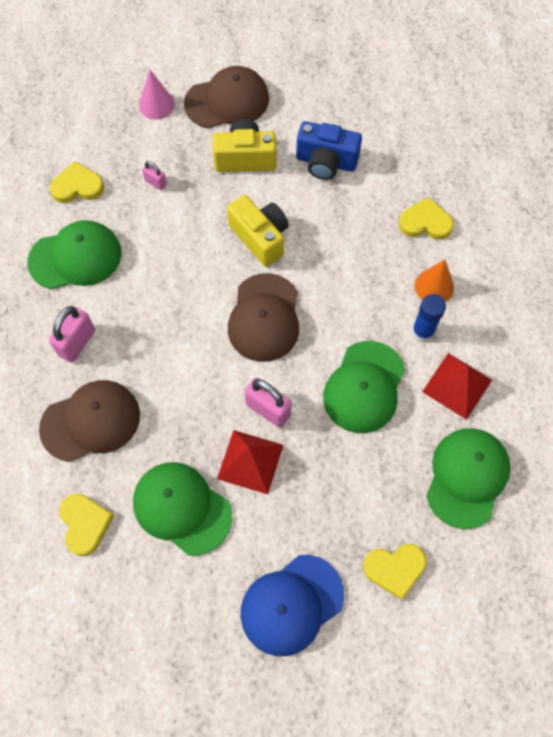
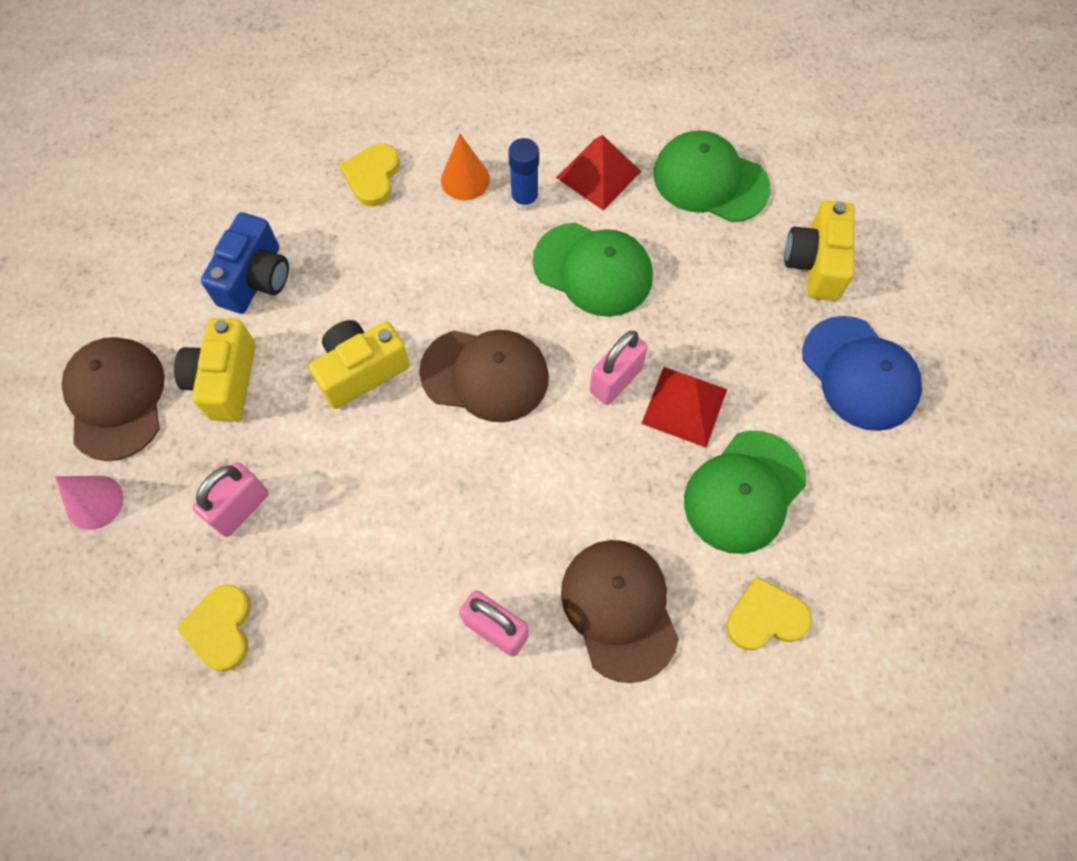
camera: 85 degrees left, 0 degrees up
(75, 257) = (351, 631): green cap -> none
(155, 183) = (240, 508): pink padlock -> pink padlock, size x1.81
(395, 569) = (815, 264): yellow heart -> yellow camera

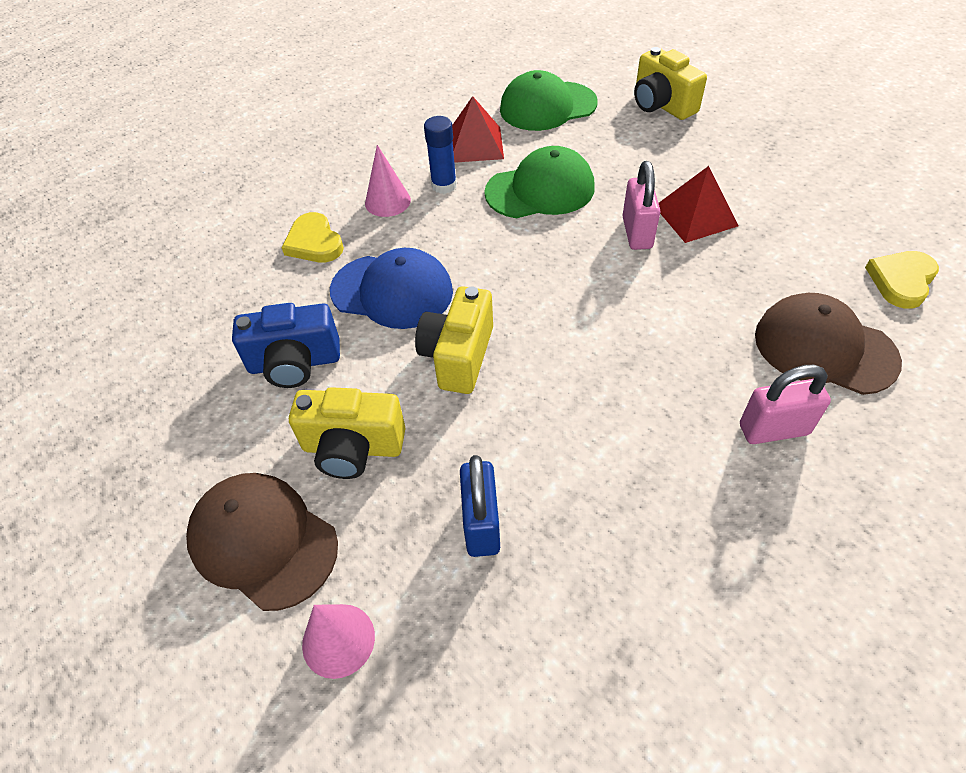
camera: 40 degrees left, 15 degrees down
(221, 628) = (582, 628): yellow heart -> none
(225, 381) = (353, 448): yellow camera -> yellow camera turned 45 degrees counterclockwise
(240, 508) = (481, 524): pink padlock -> blue padlock
(256, 279) = (295, 363): blue camera -> blue camera turned 105 degrees clockwise
(465, 179) = (387, 201): orange cone -> pink cone
(485, 375) = (551, 292): brown cap -> none
(744, 492) = (792, 230): green cap -> none
(860, 373) = (759, 134): blue cap -> blue cap (392, 291)

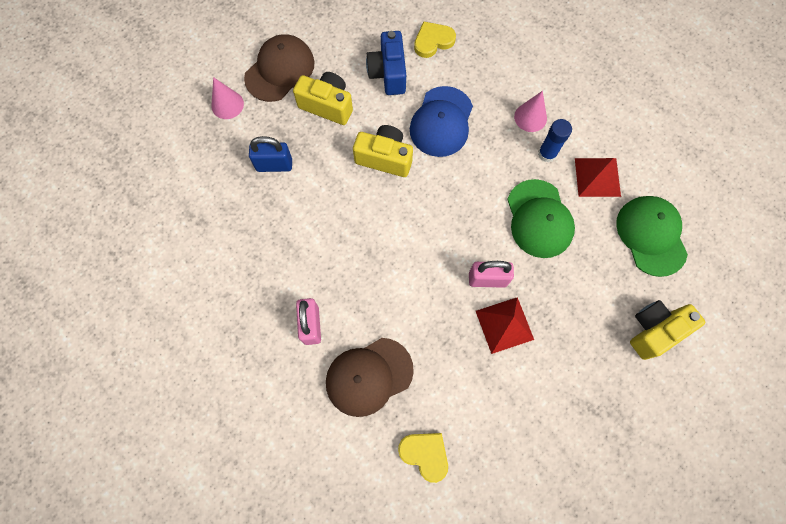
camera: 90 degrees right, 20 degrees up
(314, 242) = (490, 75): yellow heart -> yellow heart (433, 41)
(353, 448) = (327, 105): yellow camera -> yellow camera turned 105 degrees clockwise
(824, 348) = (369, 376): brown cap -> brown cap turned 150 degrees counterclockwise

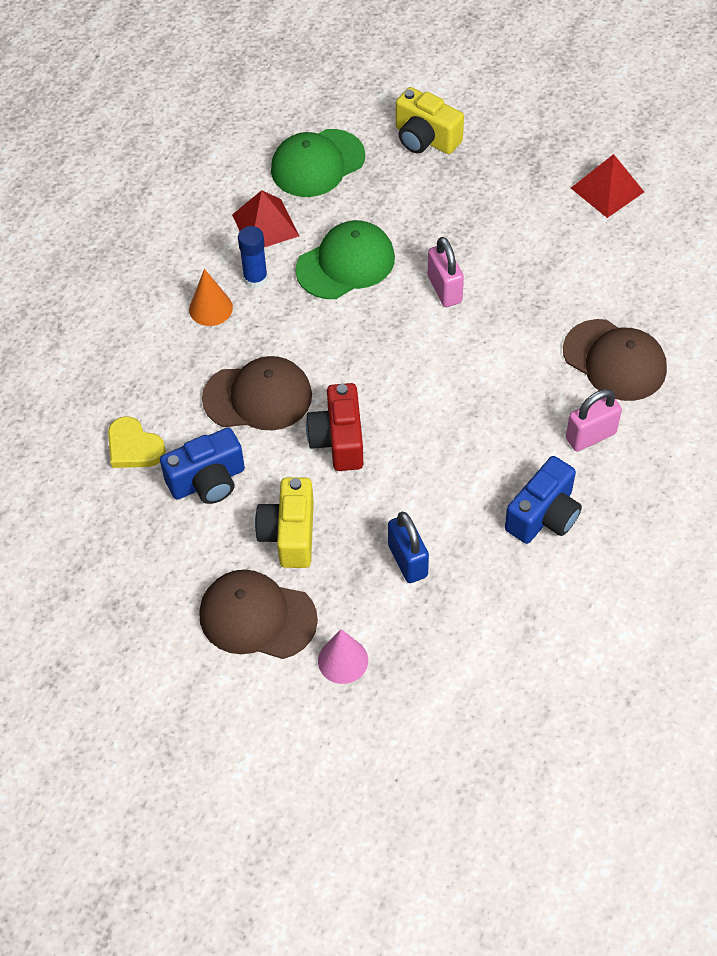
camera: 110 degrees left, 15 degrees down
(264, 263) = (544, 515): none -> blue camera
(384, 158) = (338, 440): yellow camera -> red camera
(425, 454) = (662, 285): yellow heart -> none
(441, 122) = (258, 397): blue cap -> brown cap
(504, 325) = (488, 260): red pyramid -> red pyramid (607, 190)
(530, 117) = (211, 308): pink cone -> orange cone

